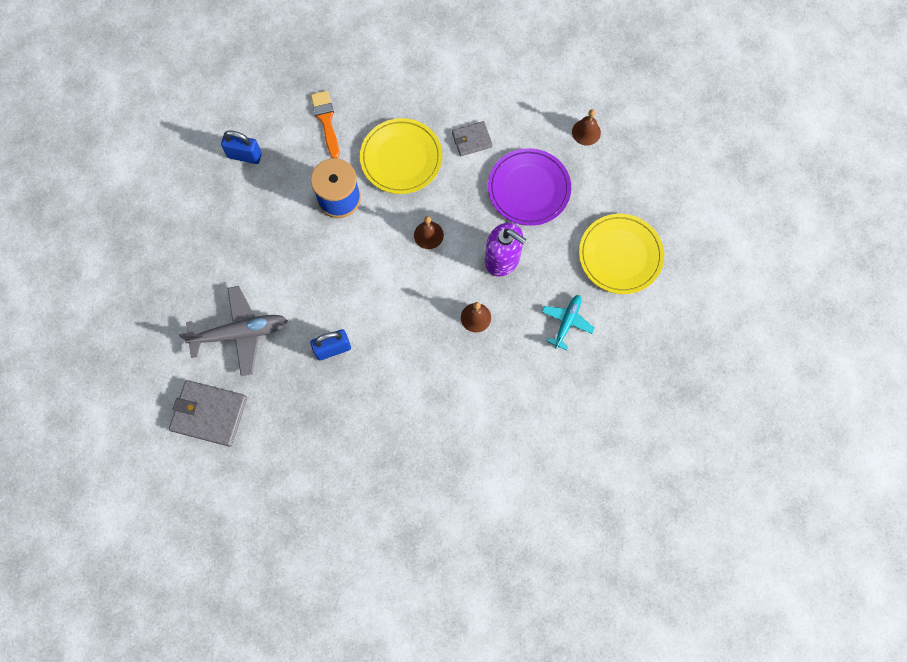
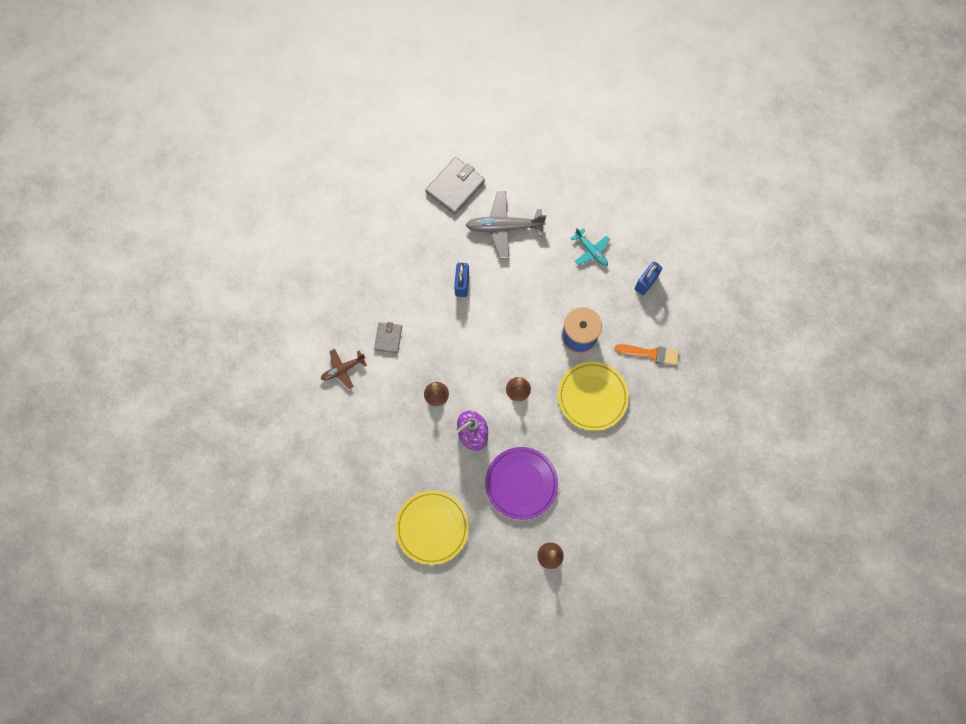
camera: 115 degrees right, 0 degrees up
(240, 333) = (504, 227): grey plane -> grey plane turned 75 degrees clockwise
(472, 140) = (584, 459): grey wallet -> grey wallet (388, 338)
(498, 434) = (343, 369): none -> brown plane
(566, 322) = (399, 458): turquoise plane -> turquoise plane (591, 251)

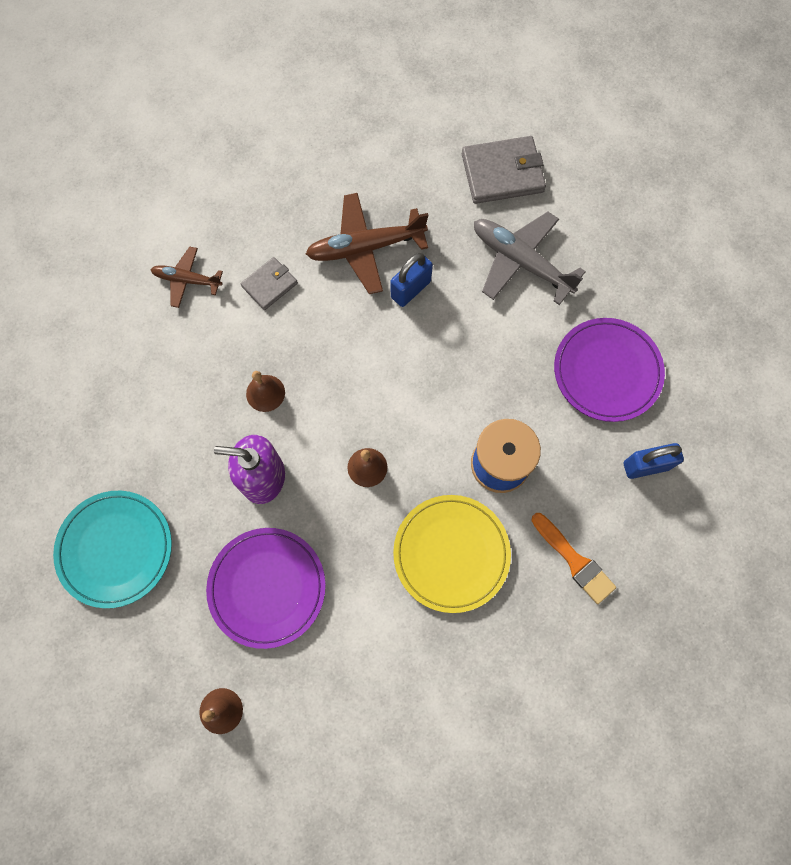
camera: 40 degrees right, 0 degrees up
(420, 280) = (366, 248): none -> brown plane
(432, 527) = (115, 549): yellow plate -> turquoise plate
(591, 251) = (607, 371): turquoise plane -> purple plate

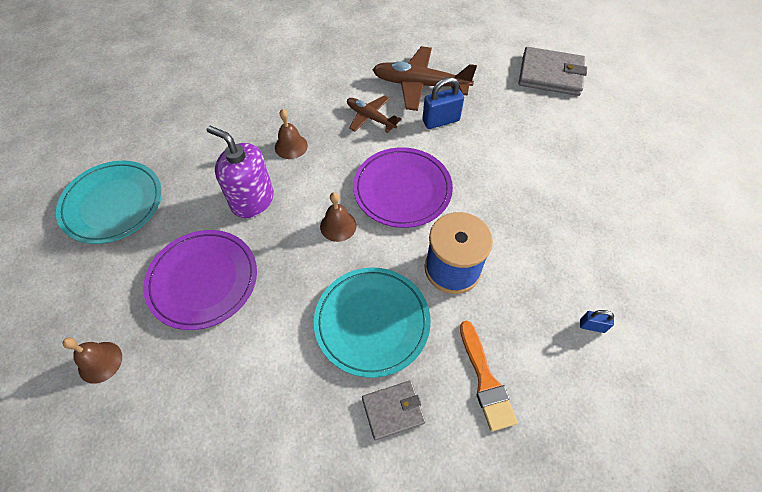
camera: 25 degrees right, 15 degrees down
(187, 280) = (281, 62): brown plane -> brown plane (370, 118)
(269, 285) = (336, 83): grey wallet -> grey wallet (393, 410)
(451, 553) = (372, 322): yellow plate -> turquoise plate
(521, 262) = (540, 133): grey plane -> none
(607, 371) = (583, 235): purple plate -> purple plate (402, 190)
(646, 466) = (592, 326): blue padlock -> blue padlock, size x0.54

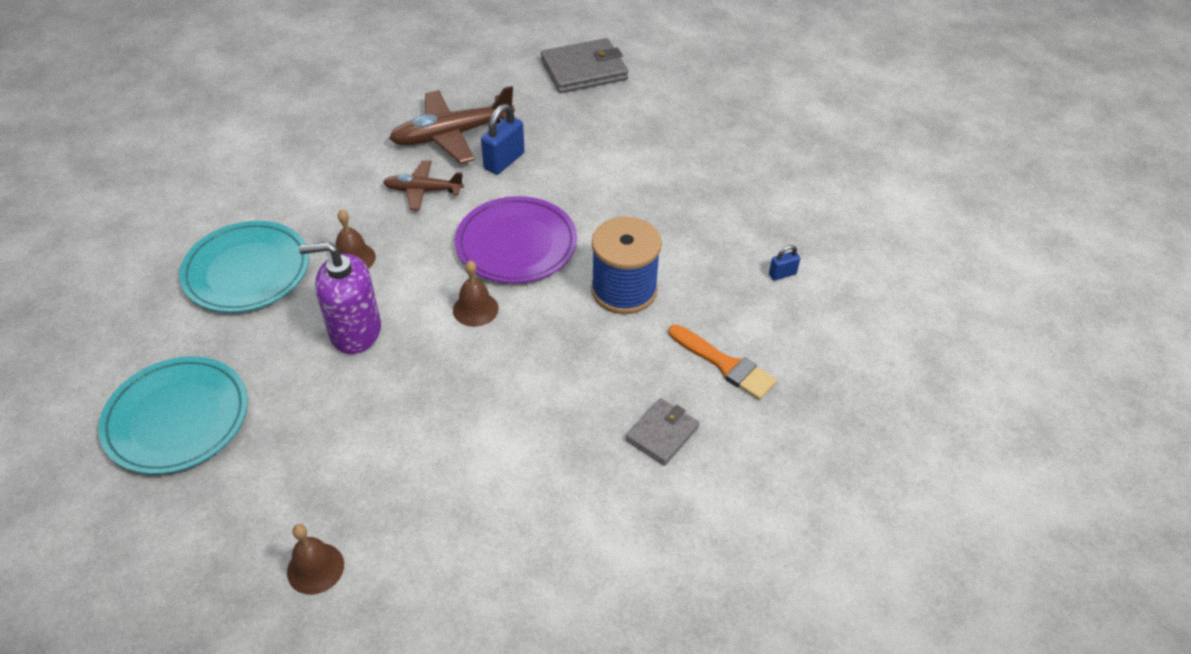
camera: 35 degrees left, 10 degrees down
(203, 280) = (367, 433): purple plate -> none
(372, 322) = (583, 375): turquoise plate -> turquoise plate (247, 271)

